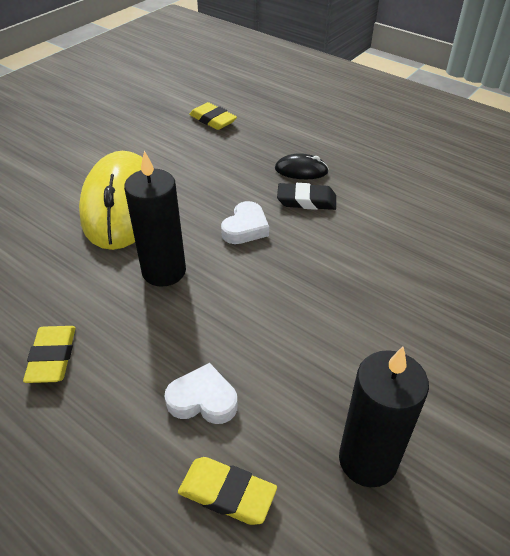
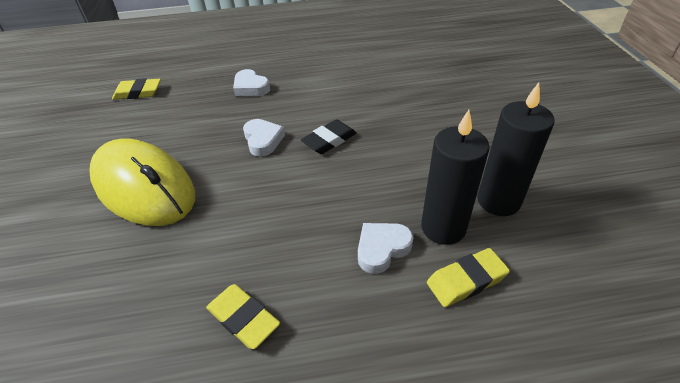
camera: 45 degrees left, 0 degrees up
(164, 271) = (245, 202): black candle -> black candle (443, 227)
(301, 170) = (251, 87): black mouse -> white heart
(306, 200) = (279, 102): black eraser -> black eraser (329, 140)

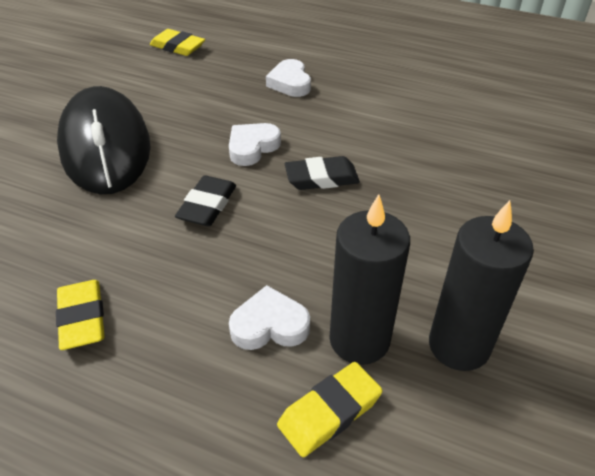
camera: 30 degrees right, 0 degrees up
(144, 187) = (106, 147): yellow mouse -> black mouse
(263, 140) = (252, 147): white heart -> white heart turned 150 degrees counterclockwise
(266, 193) = (207, 205): none -> black eraser
(466, 280) = (329, 412): yellow eraser -> yellow eraser turned 45 degrees counterclockwise

